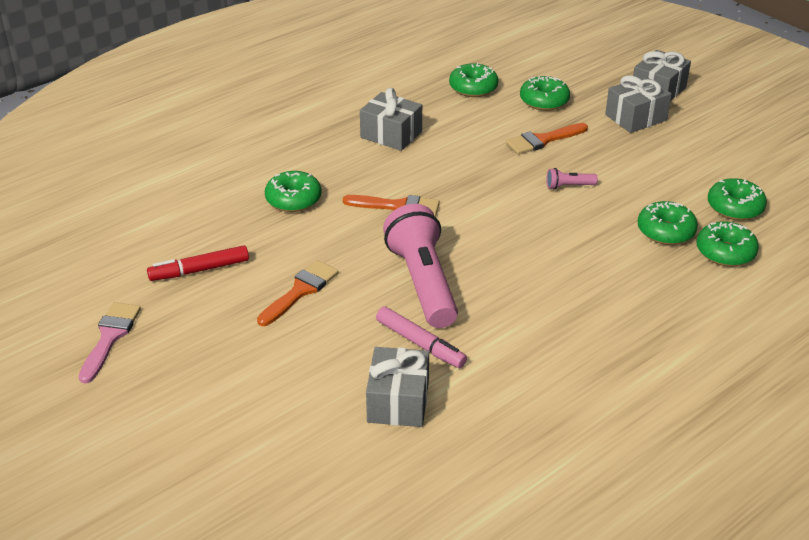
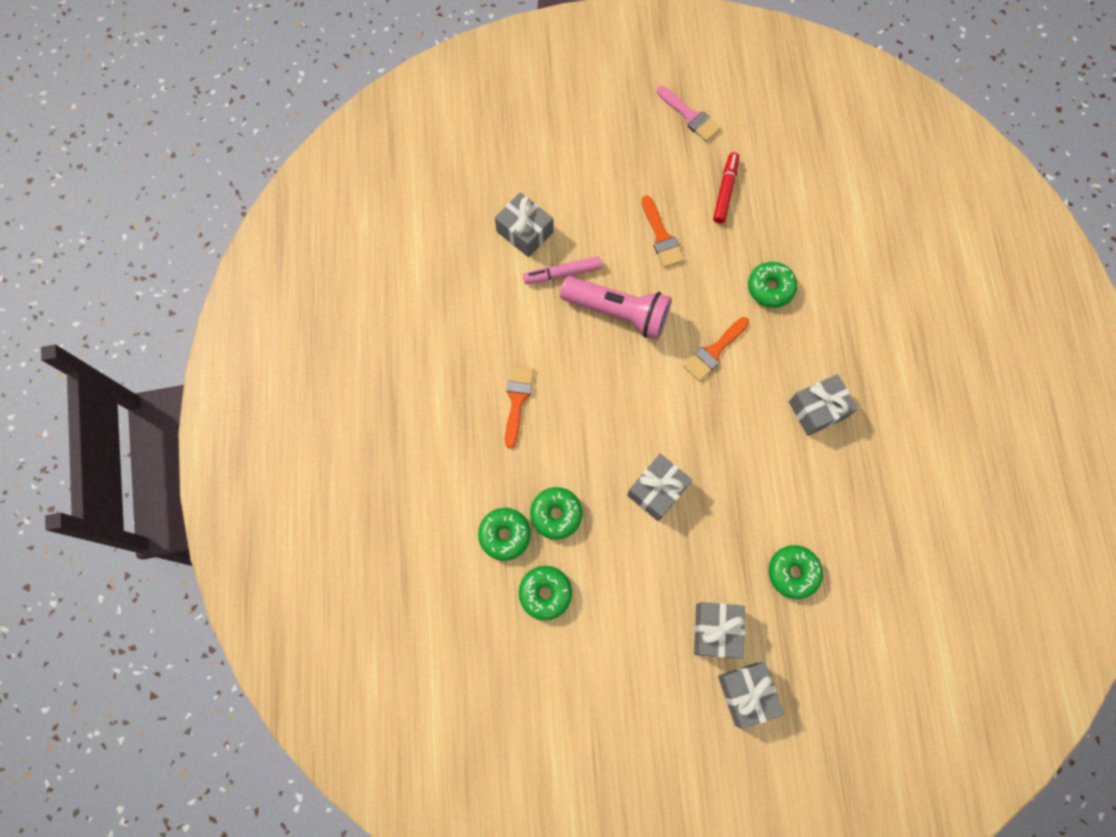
camera: 125 degrees right, 35 degrees up
(473, 88) = (853, 528): green donut -> none
(542, 140) = (732, 522): orange brush -> orange brush (517, 400)
(568, 186) = (657, 490): pink flashlight -> grey gift

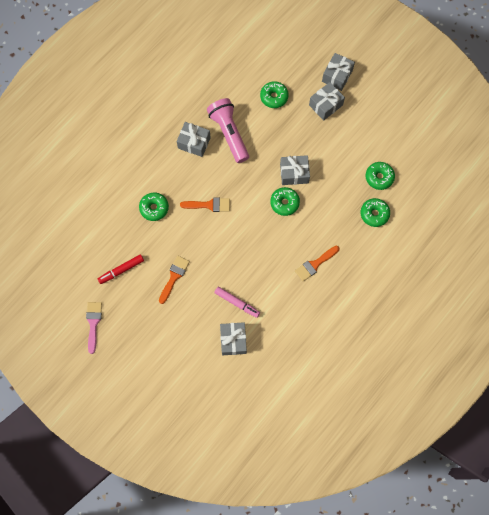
camera: 135 degrees left, 0 degrees up
(556, 514) = (345, 202): green donut -> green donut (284, 203)
(618, 312) = (231, 260): pink flashlight -> pink flashlight (229, 133)

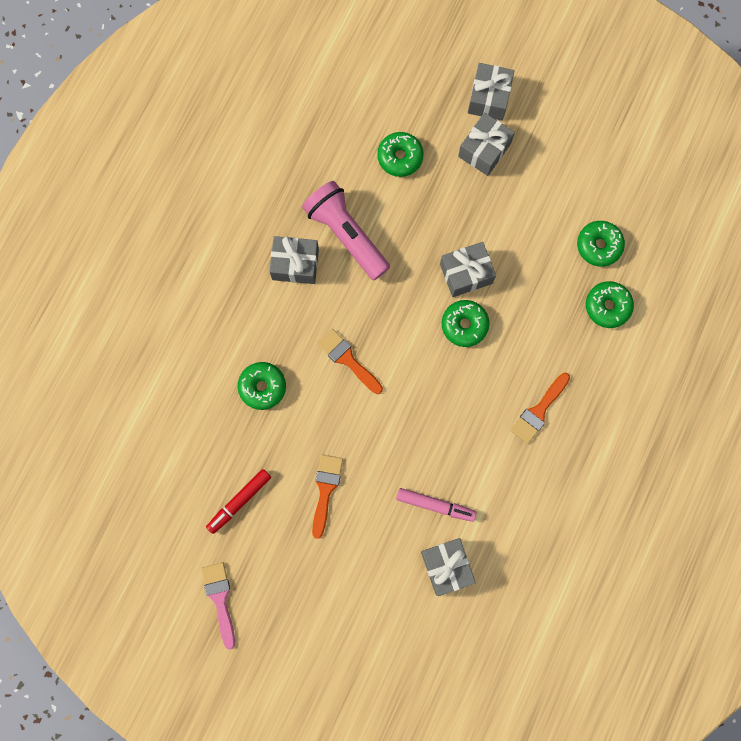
camera: 15 degrees left, 5 degrees up
(209, 205) = (347, 359): orange brush -> orange brush turned 120 degrees counterclockwise

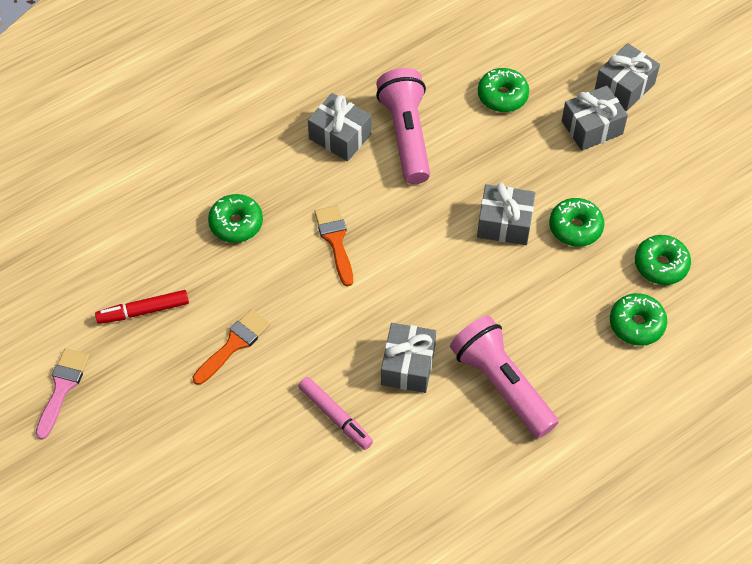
camera: 30 degrees right, 20 degrees down
(446, 566) = (308, 481): grey gift -> grey gift (408, 366)
(464, 325) = (473, 268): green donut -> green donut (575, 227)
(538, 411) = (501, 384): orange brush -> pink flashlight

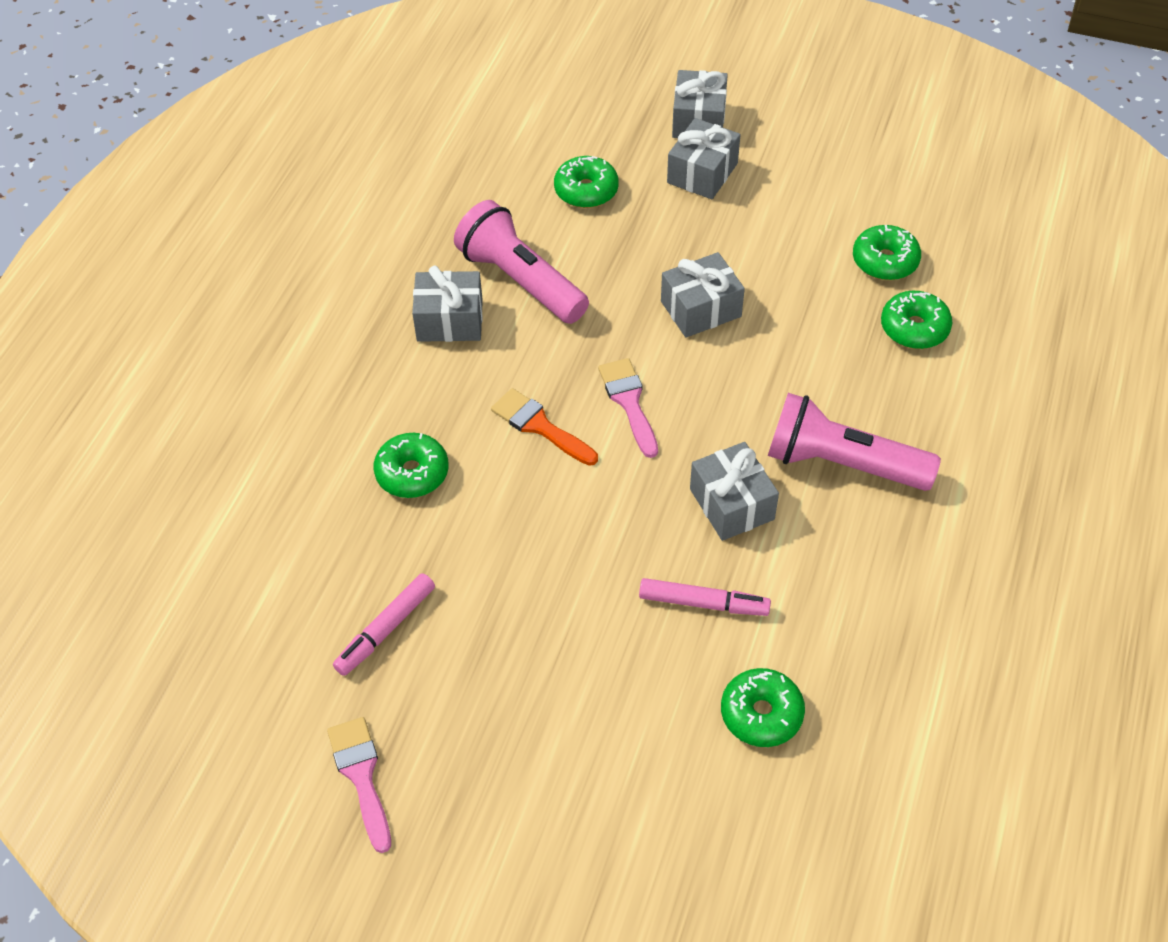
camera: 35 degrees left, 5 degrees down
(143, 311) = (386, 629): red marker -> pink marker
(234, 344) = (524, 599): orange brush -> none
(403, 259) = (629, 402): none -> pink brush
(575, 227) = (773, 273): green donut -> green donut (761, 714)

